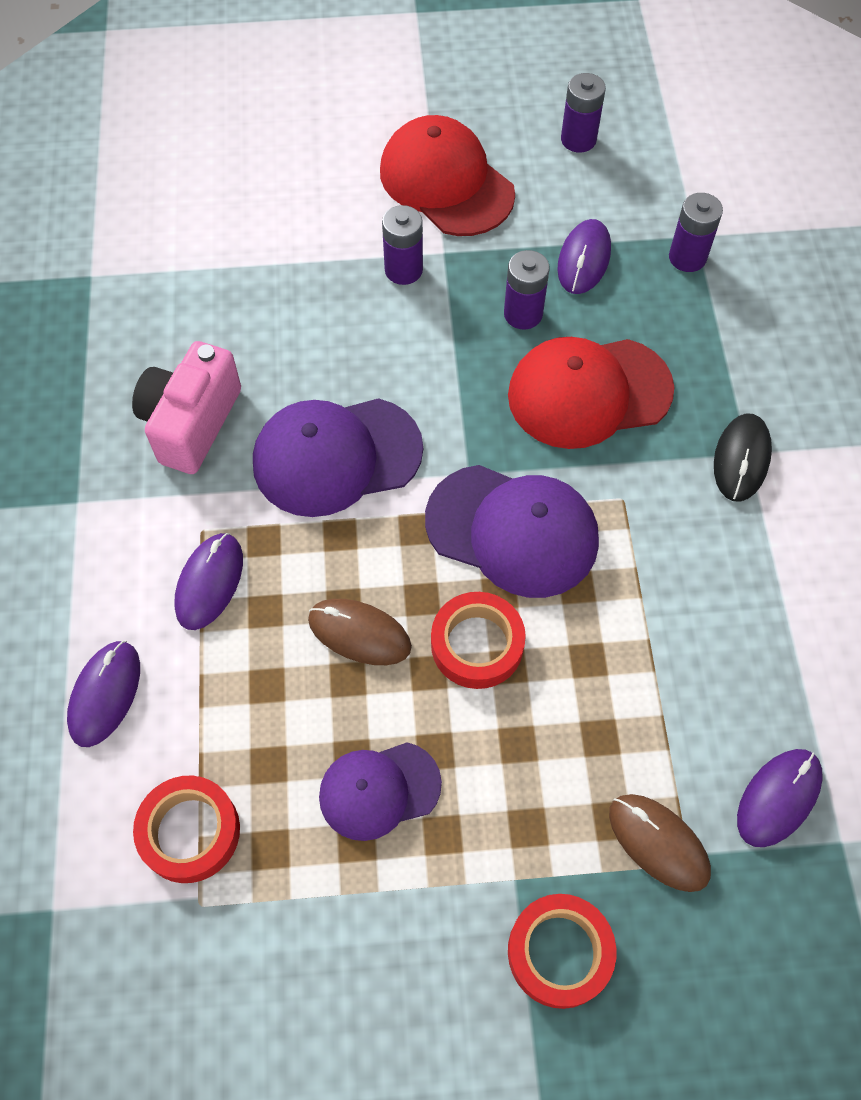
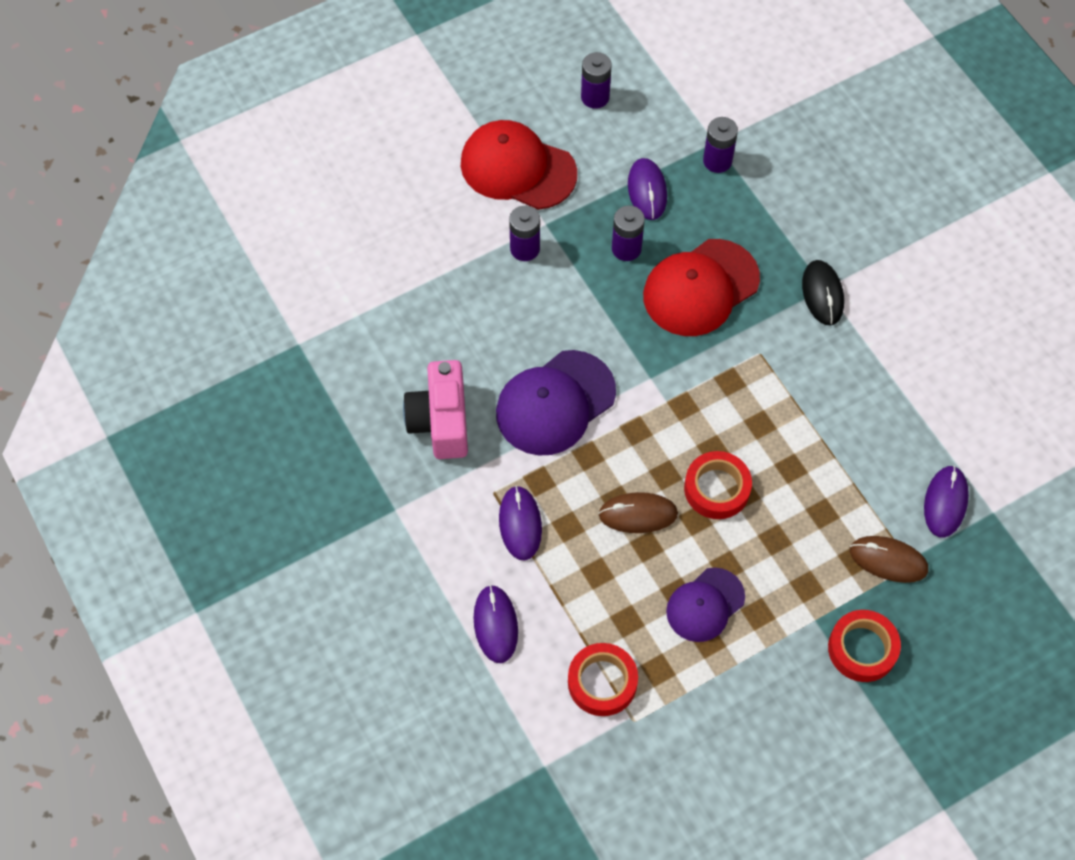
camera: 25 degrees left, 0 degrees up
(512, 531) = (700, 405): purple cap -> none

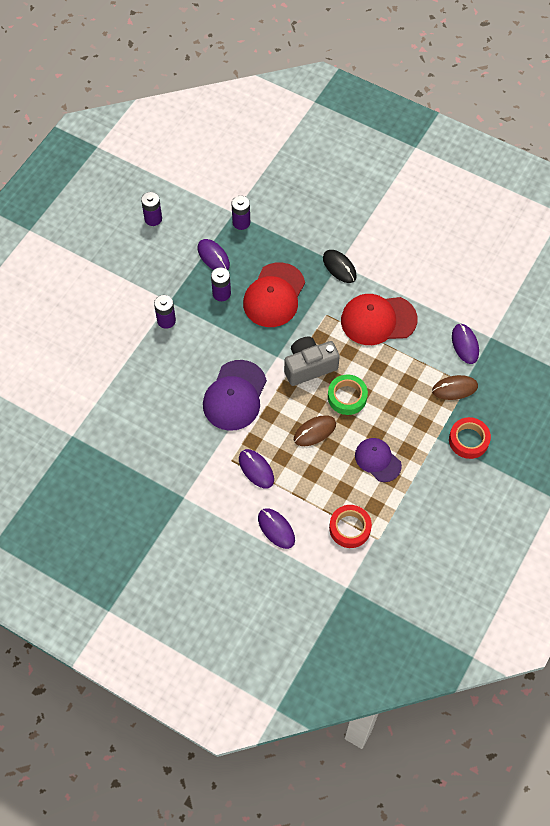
camera: 30 degrees left, 0 degrees up
(441, 421) = (179, 437): pink camera -> none
(517, 168) = (134, 278): red cap -> red cap (378, 320)
(688, 416) = (309, 367): none -> grey camera
(705, 605) = (377, 460): purple cap -> purple cap turned 120 degrees clockwise
(717, 489) = (347, 397): red tape -> green tape

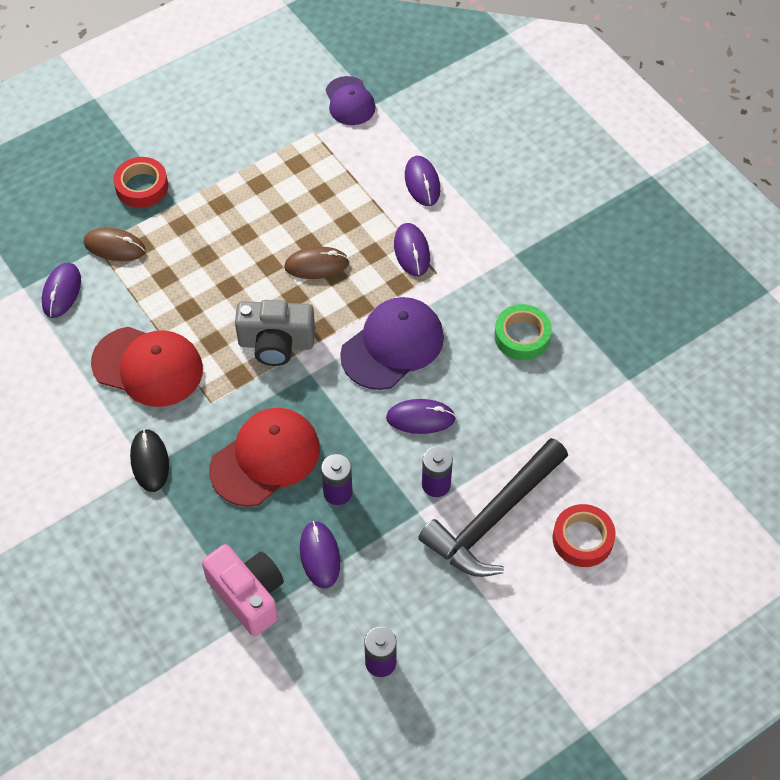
camera: 155 degrees left, 5 degrees down
(124, 315) = (493, 518): none -> black hammer
(194, 356) = (420, 418): none -> purple mouse
(241, 222) = (248, 595): purple battery -> pink camera
(347, 397) = (251, 288): green tape -> green tape (522, 336)
(350, 528) = (338, 153): red tape -> red tape (582, 539)
(377, 460) = (261, 206): purple cap -> purple cap (349, 101)

